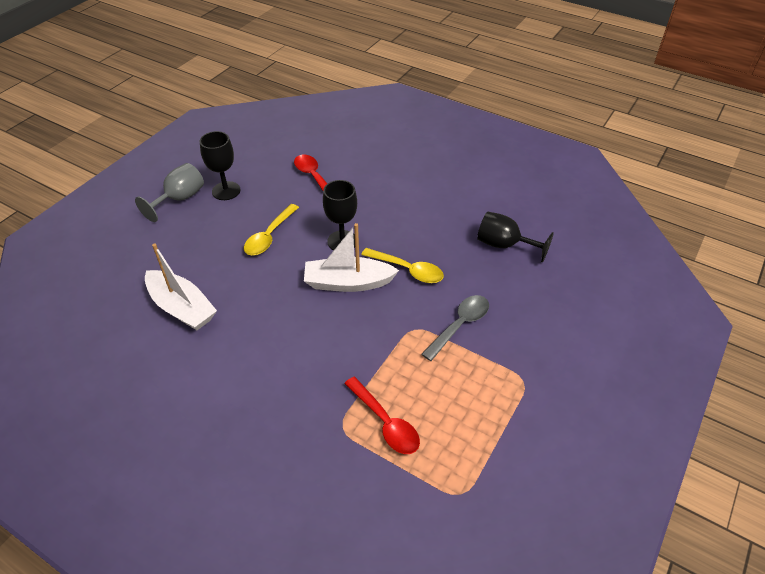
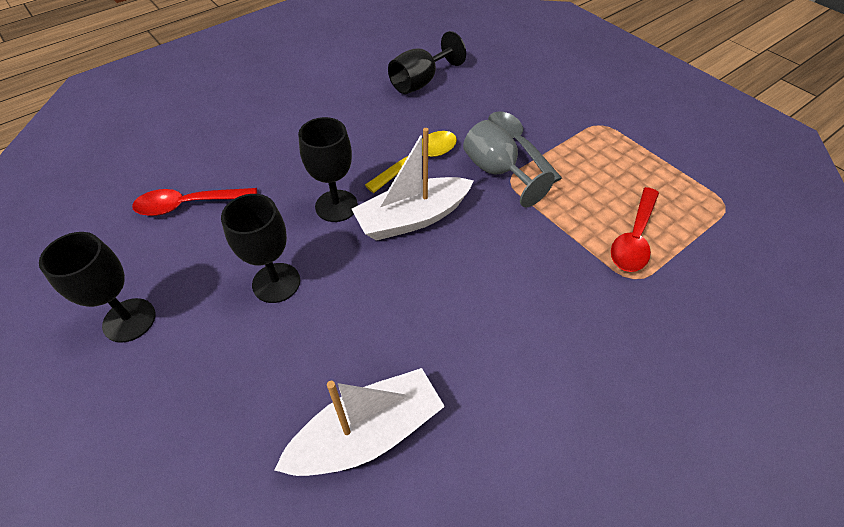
camera: 70 degrees left, 5 degrees up
(179, 199) = (93, 397): grey goblet -> grey goblet (497, 172)
(269, 236) = (276, 283): yellow spoon -> black goblet
(348, 283) = (413, 218): white boat -> white boat turned 45 degrees clockwise
(385, 422) = (634, 238): red spoon -> red spoon turned 135 degrees clockwise

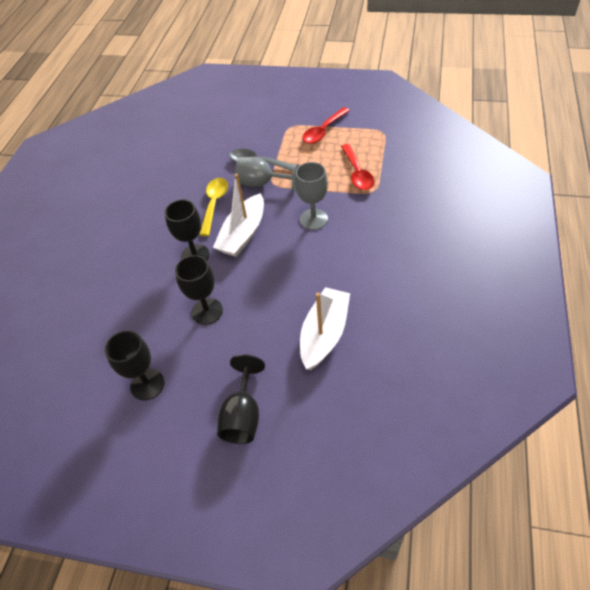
camera: 35 degrees left, 0 degrees up
(189, 205) = (105, 313): red spoon -> red spoon (323, 131)
(420, 82) = (166, 161): black goblet -> black goblet (243, 415)
(514, 260) = (313, 219): none -> grey goblet

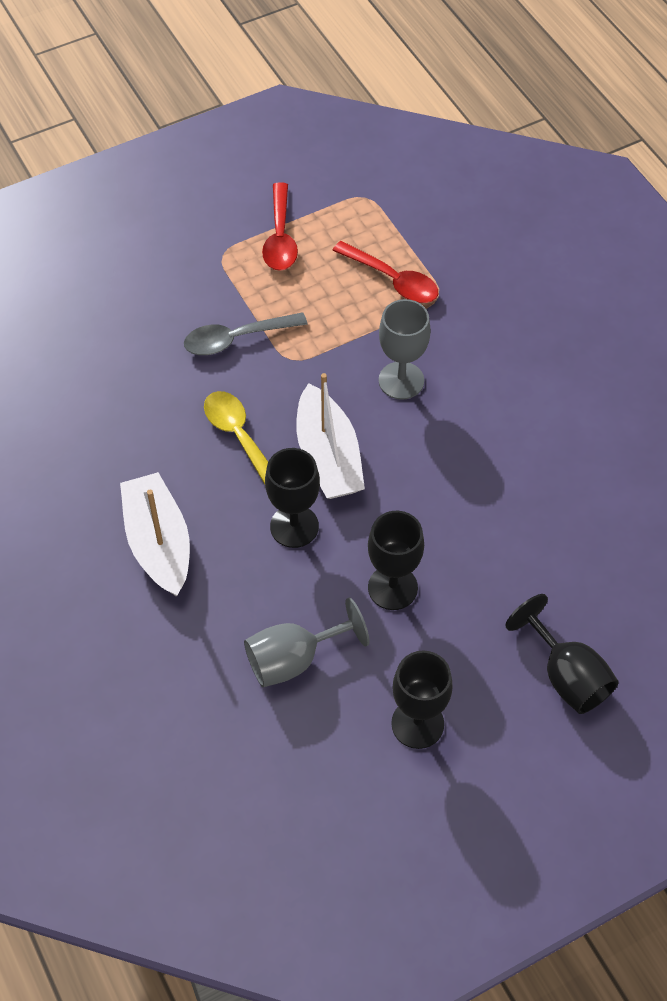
camera: 45 degrees left, 5 degrees up
(262, 183) = (275, 367): grey goblet -> grey goblet (294, 659)
(324, 334) = (562, 522): white boat -> white boat (159, 543)

